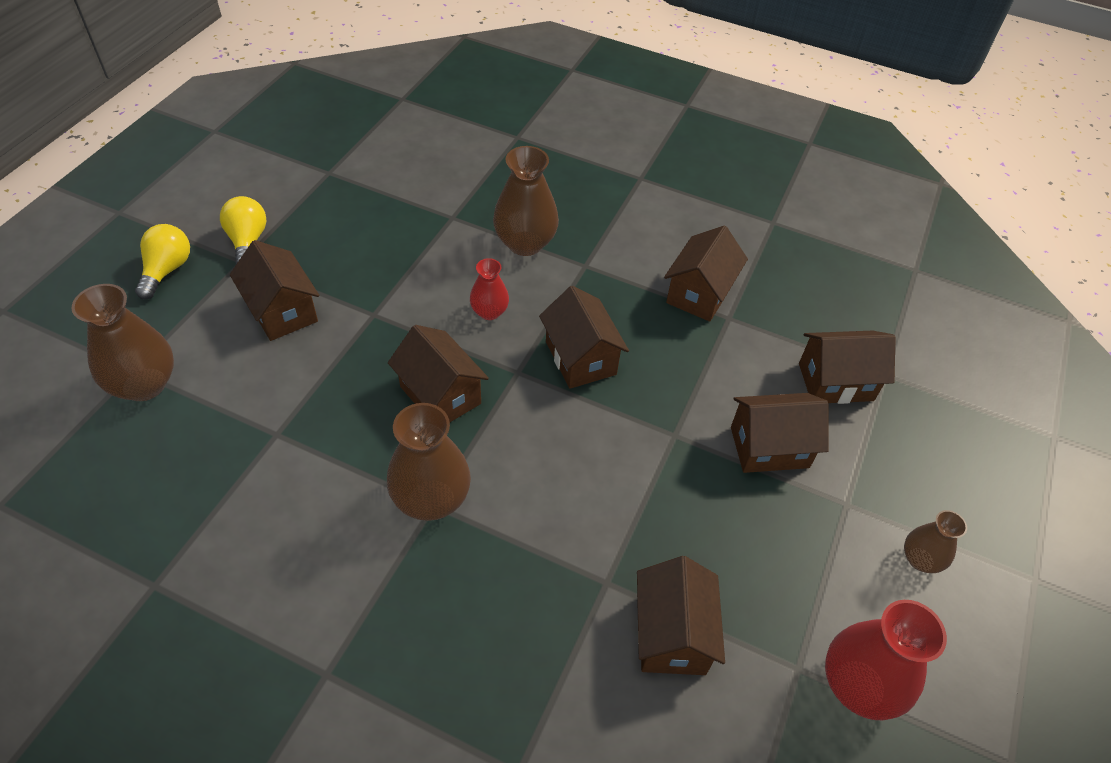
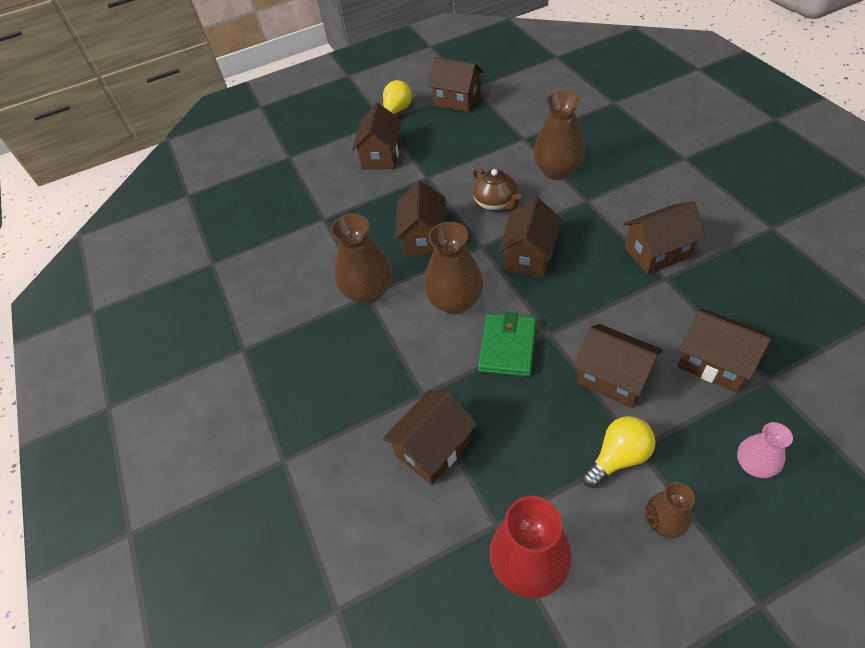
camera: 50 degrees right, 0 degrees up
(144, 384) = (287, 166): brown vase -> brown vase (455, 302)
(167, 270) = (345, 113): yellow light bulb -> yellow light bulb (618, 457)
(322, 196) = (457, 100): none -> brown house
(489, 312) = (496, 203): red vase -> brown teapot
(647, 474) = (507, 347): none -> green wallet
(937, 460) = (753, 465): none -> pink vase

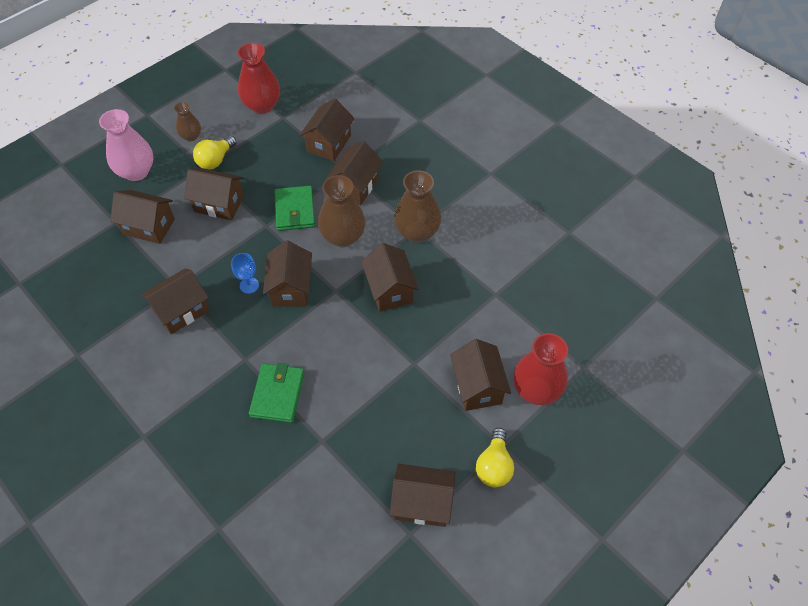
camera: 155 degrees right, 5 degrees up
(336, 148) = (536, 390): none -> red vase
(418, 366) = (355, 186): none -> brown house
(496, 203) = (333, 340): brown teapot -> none
(557, 171) = (277, 394): brown vase -> green wallet
(577, 266) = (249, 285): none -> blue goblet
(753, 465) = (136, 172): pink vase -> pink vase, size x1.76

